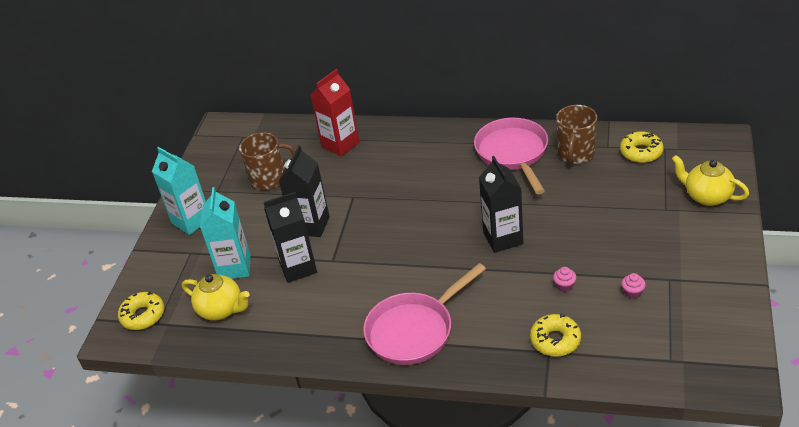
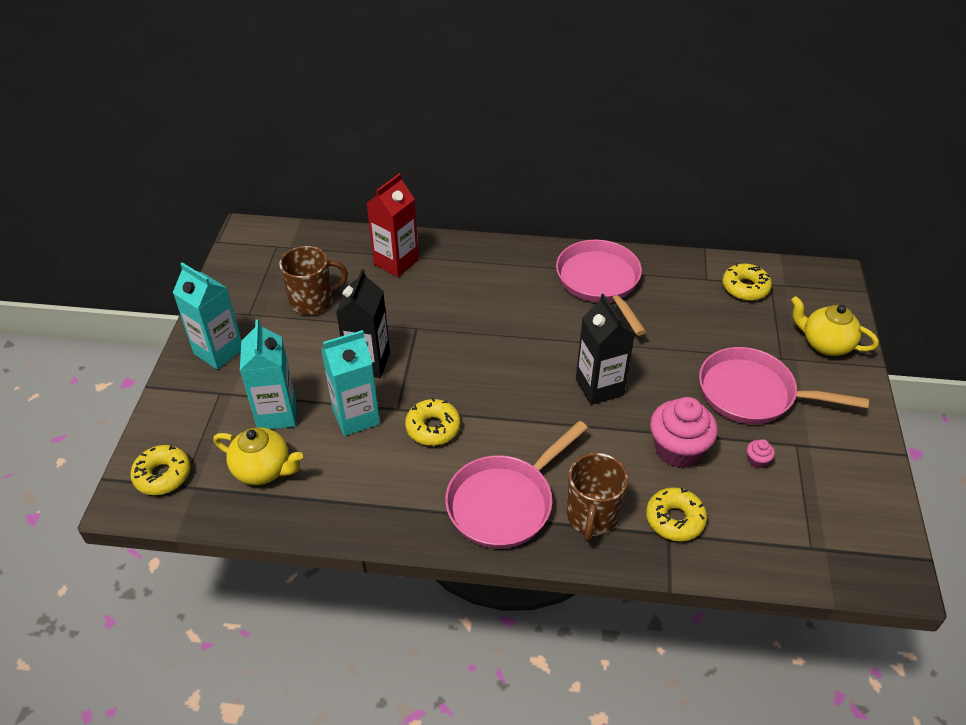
camera: 10 degrees left, 5 degrees up
(298, 267) = (356, 417): black carton -> turquoise carton
(360, 274) = (433, 428): none -> yellow donut
(564, 286) = (677, 450): pink cupcake -> pink cupcake, size x2.42
(576, 154) = (672, 287): brown mug -> brown mug (592, 517)
(636, 239) = (752, 393): none -> pink pan

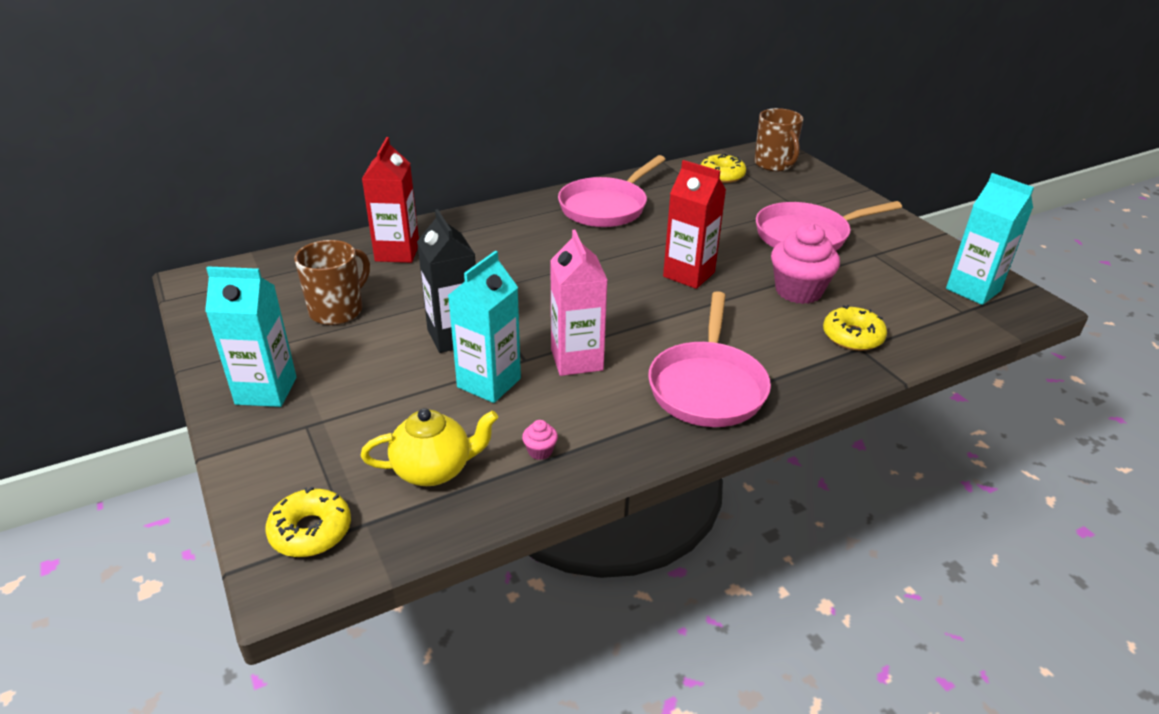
camera: 35 degrees left, 10 degrees down
(277, 414) = (397, 416): turquoise carton -> turquoise carton (973, 290)
(433, 428) = (577, 360): yellow donut -> pink carton
(592, 517) = (790, 363): brown mug -> brown mug (774, 164)
(599, 387) = (689, 274): black carton -> red carton
(600, 282) = (606, 207): pink pan -> pink pan turned 90 degrees counterclockwise
(757, 460) = (861, 274): pink cupcake -> pink cupcake (540, 451)
(825, 344) = (818, 189): yellow teapot -> none

